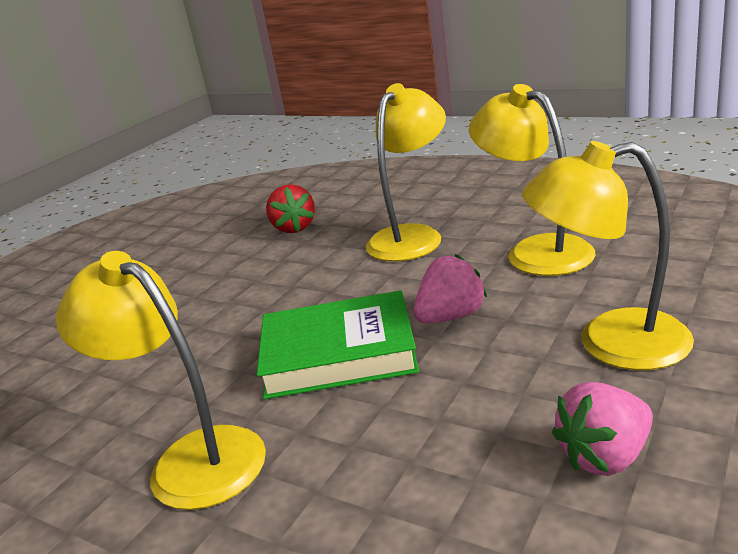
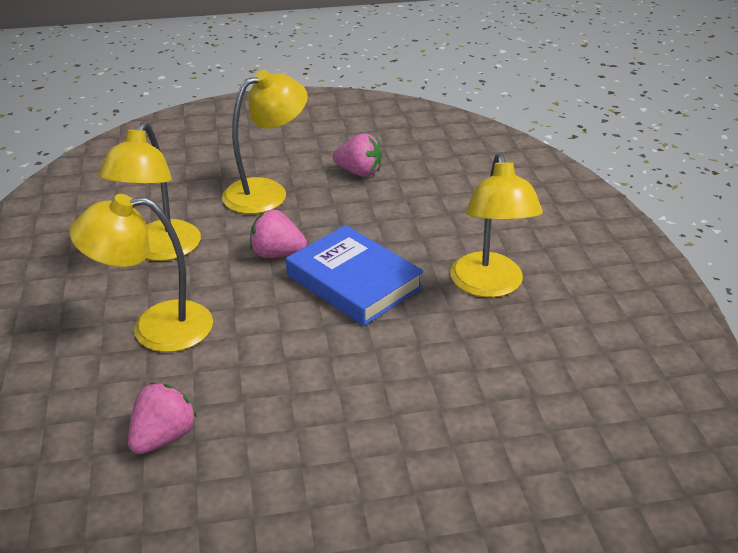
camera: 135 degrees left, 10 degrees up
(294, 228) = (163, 437): red strawberry -> pink strawberry
(339, 353) = (353, 281): green book -> blue book
(610, 342) = (267, 192): yellow lamp -> yellow lamp turned 90 degrees counterclockwise

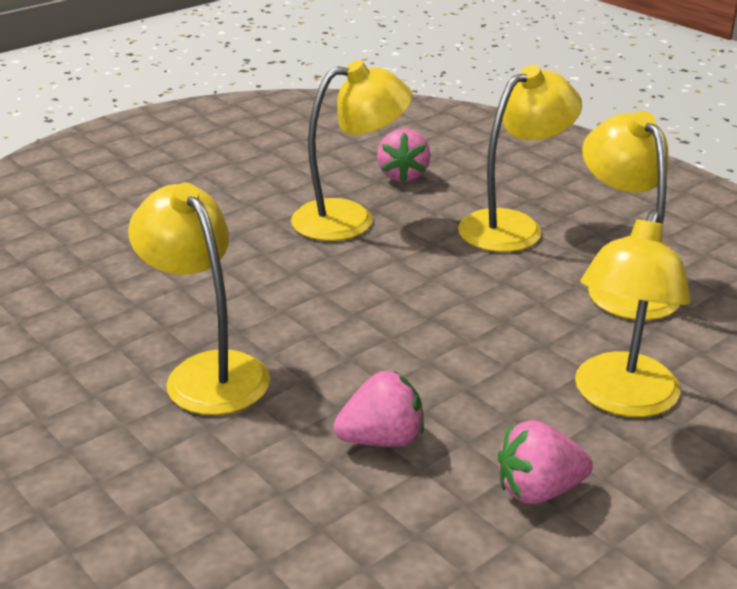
camera: 150 degrees right, 5 degrees down
(275, 393) = (350, 219): none -> yellow lamp
(277, 254) = (495, 324): pink strawberry -> pink strawberry (382, 439)
(353, 281) = (374, 324): blue book -> none

